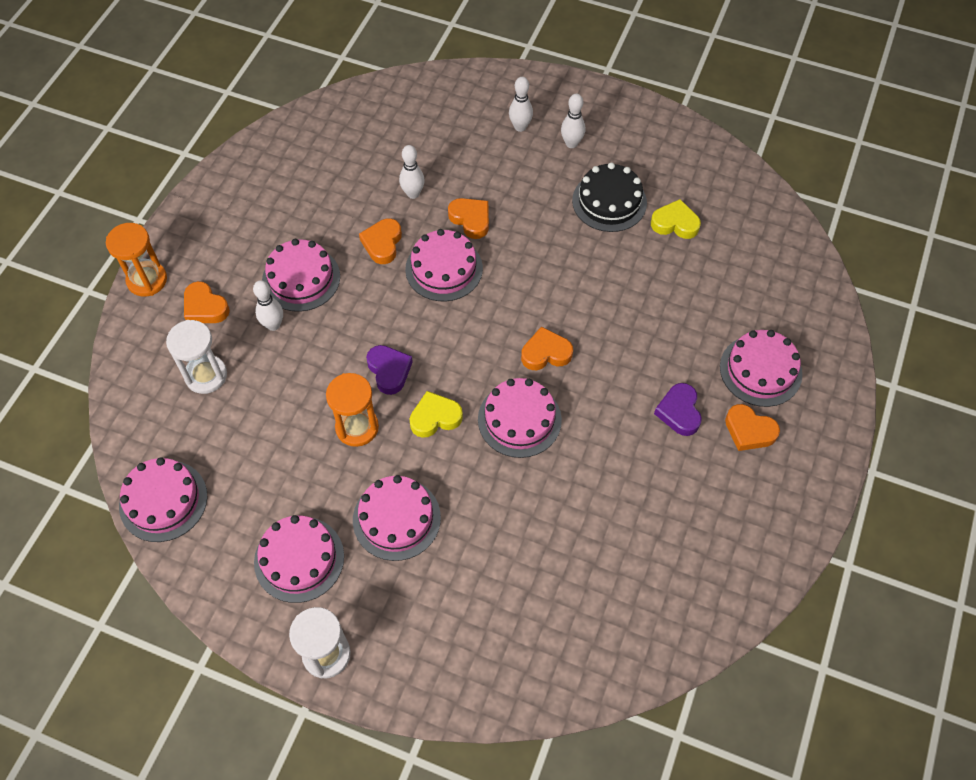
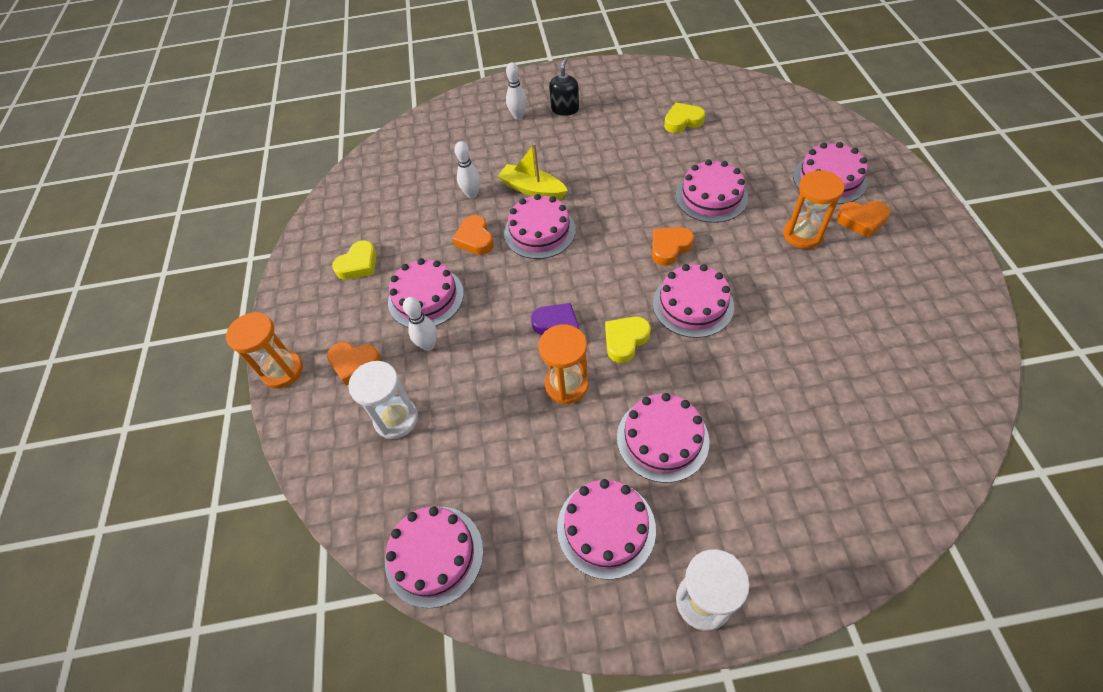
camera: 25 degrees left, 5 degrees down
(267, 212) = (358, 264): none -> yellow heart
(471, 219) = (532, 189): orange heart -> yellow boat
(571, 143) = (565, 109): white bowling pin -> black soap dispenser
(609, 201) = (624, 130): black cake -> none
(629, 323) = (711, 197): none -> pink cake
(679, 412) = (802, 235): purple heart -> orange hourglass

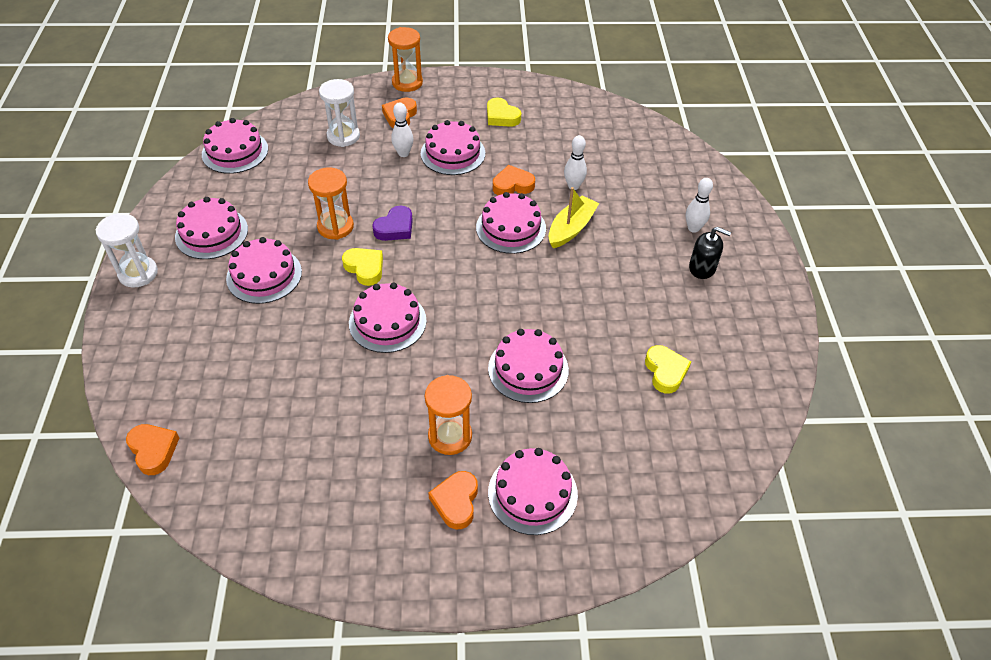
camera: 90 degrees right, 5 degrees down
(669, 248) = (463, 319): orange heart -> orange heart (153, 450)

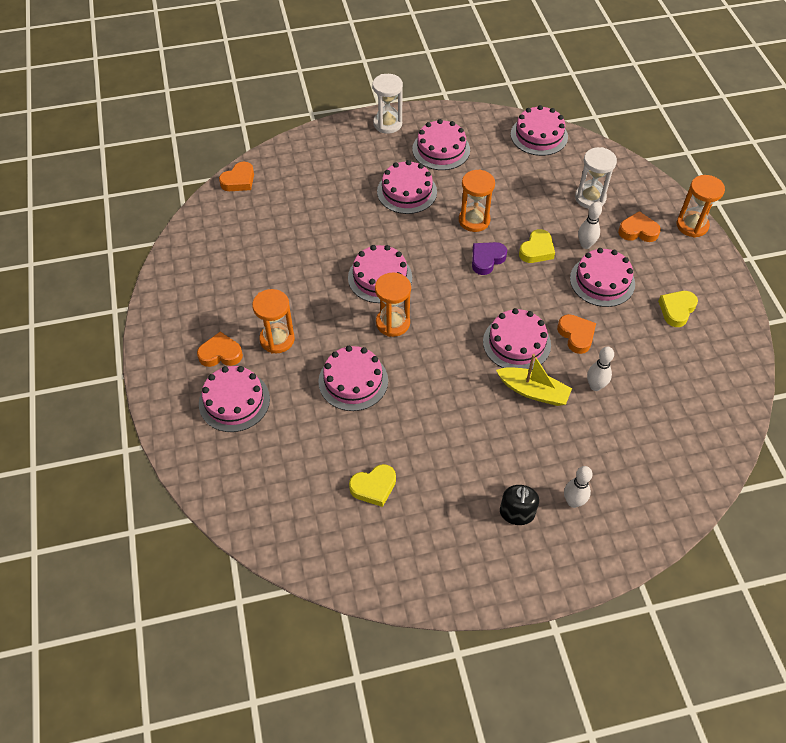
camera: 80 degrees right, 5 degrees up
(365, 268) = (433, 250): yellow heart -> yellow heart (537, 250)
(395, 228) = (487, 259): purple heart -> purple heart turned 105 degrees clockwise
(457, 321) = (393, 323): none -> orange hourglass

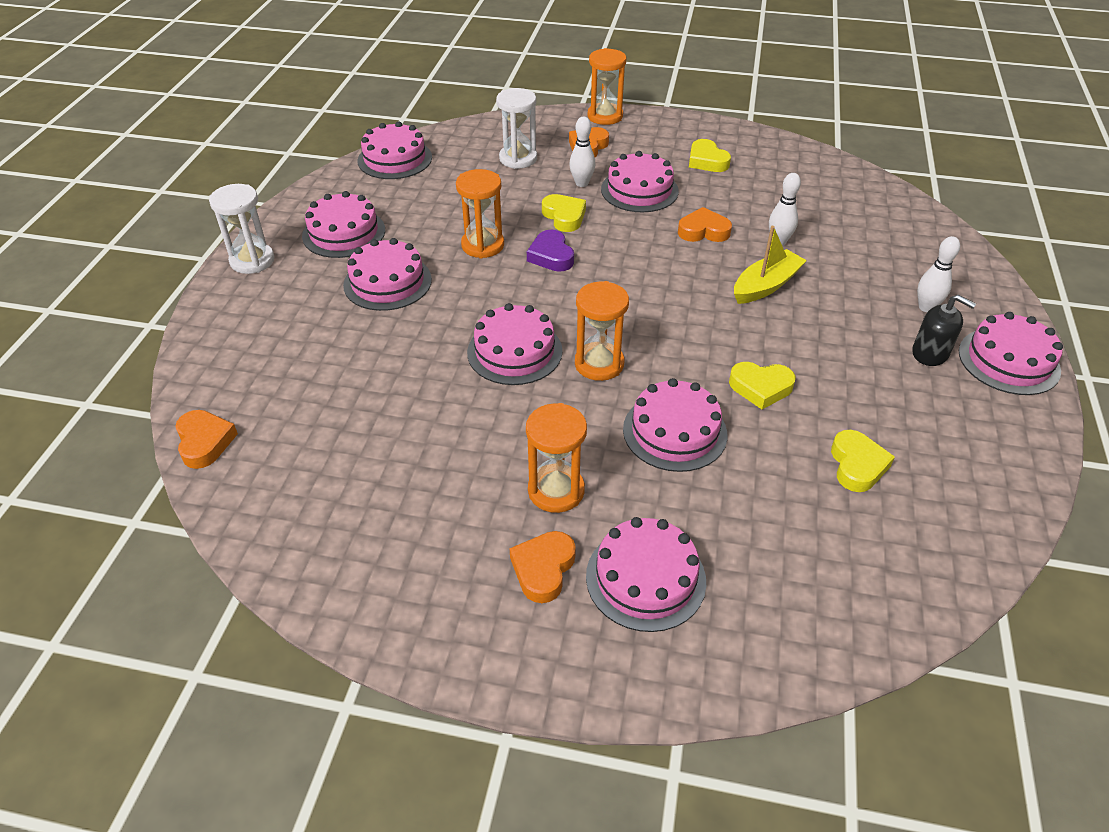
camera: 65 degrees left, 10 degrees down
(419, 416) = (760, 387): none -> yellow heart
(516, 343) = (690, 275): pink cake -> pink cake (1008, 361)

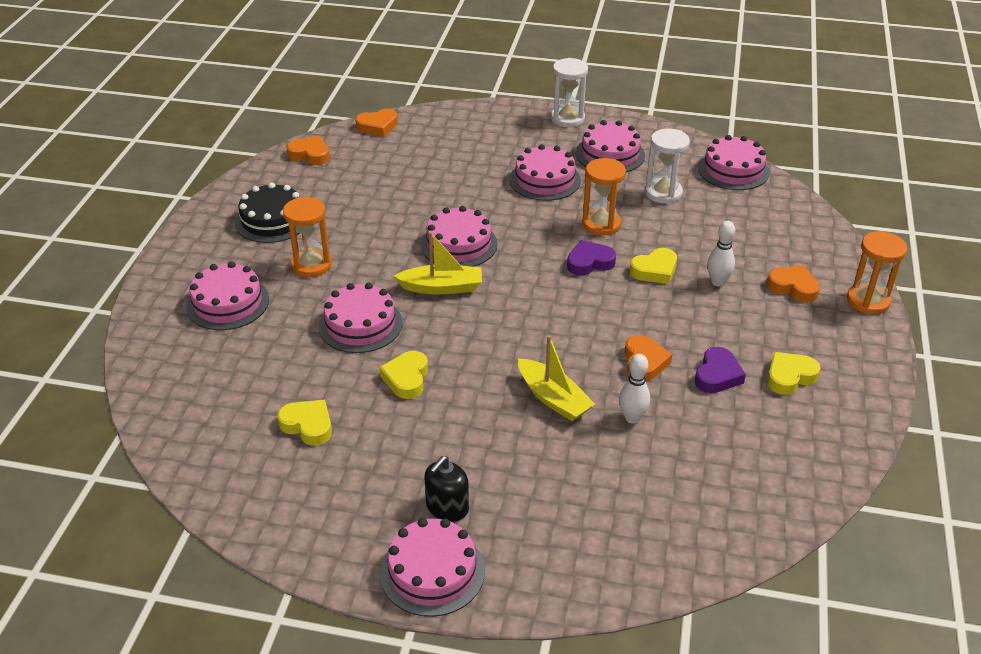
camera: 90 degrees right, 5 degrees down
(443, 549) = (272, 220): none -> black cake
(518, 159) = (754, 241): white hourglass -> white hourglass (663, 193)
(543, 569) = (246, 260): orange heart -> orange heart (310, 154)
(599, 364) = (442, 287): orange hourglass -> yellow boat
(639, 190) = (713, 321): pink cake -> none
(712, 194) = (717, 375): none -> purple heart
(857, 465) = (308, 425): yellow heart -> yellow heart turned 150 degrees counterclockwise
(926, 307) = (522, 521): white bowling pin -> none

